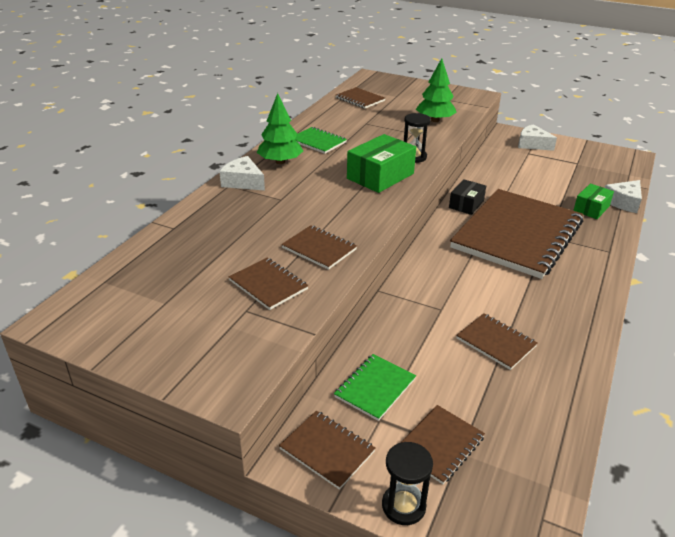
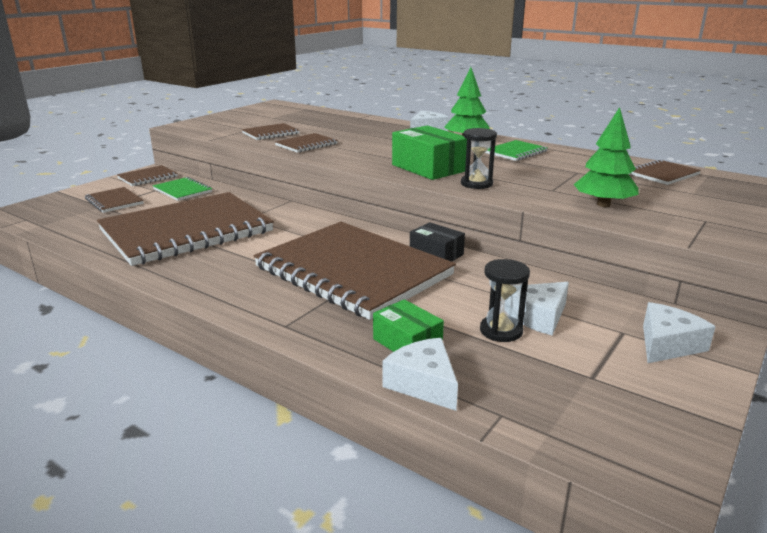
camera: 100 degrees right, 10 degrees down
(403, 506) = (87, 189): black hourglass -> black hourglass (501, 331)
(496, 342) = (186, 231): brown notebook -> brown notebook, size x2.39
(530, 172) = (538, 316): none -> white cheese

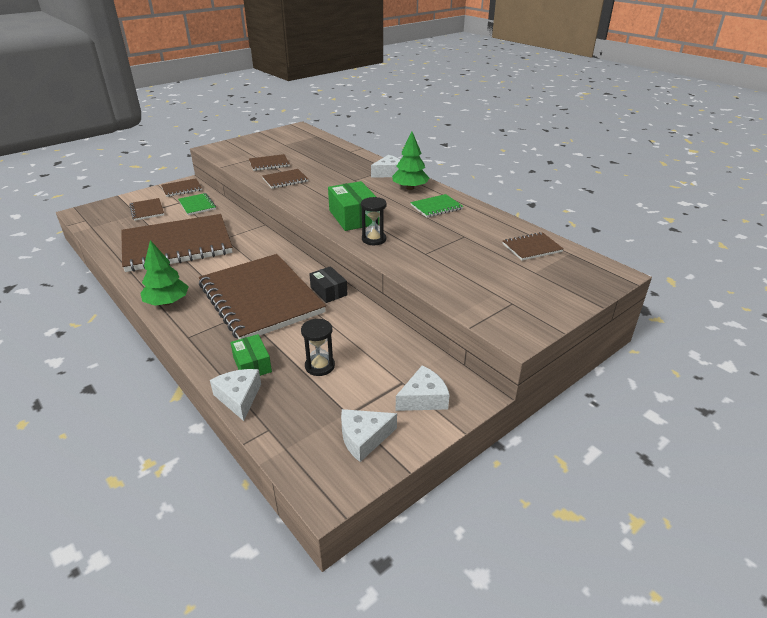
camera: 15 degrees right, 10 degrees up
(538, 316) = (354, 359): white cheese -> white cheese (364, 438)
(603, 204) = (449, 275): green tree -> green tree (167, 302)

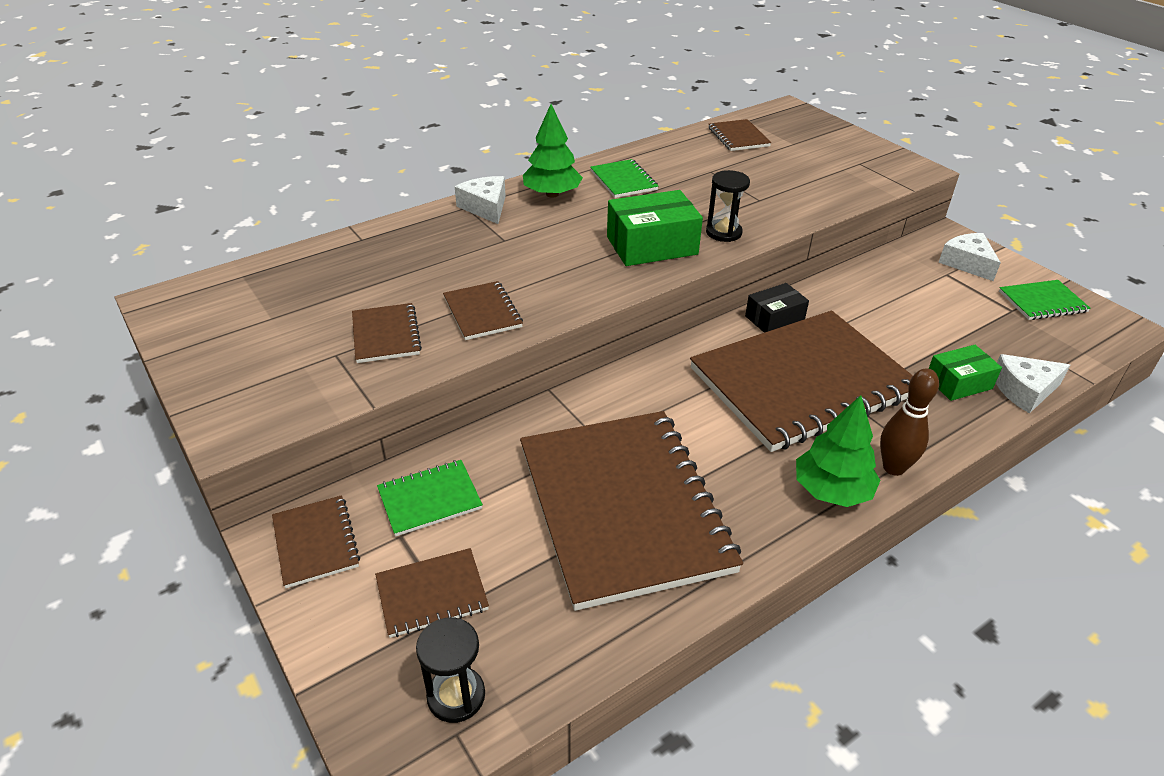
camera: 85 degrees left, 5 degrees up
(177, 325) = (893, 468): none -> brown bowling pin
(320, 366) = (941, 328): black hourglass -> black hourglass (456, 696)
(364, 438) = (1042, 302): white cheese -> green notebook

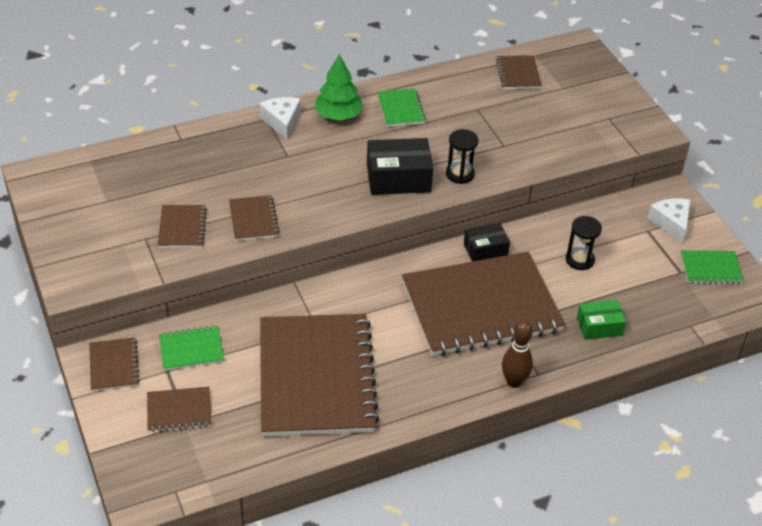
camera: 10 degrees right, 5 degrees up
(456, 696) = (180, 471): black hourglass -> black hourglass (579, 260)
(652, 245) = (398, 178): green box -> black box
(831, 490) = (462, 390): green tree -> none
(1024, 390) = (646, 341): white cheese -> none

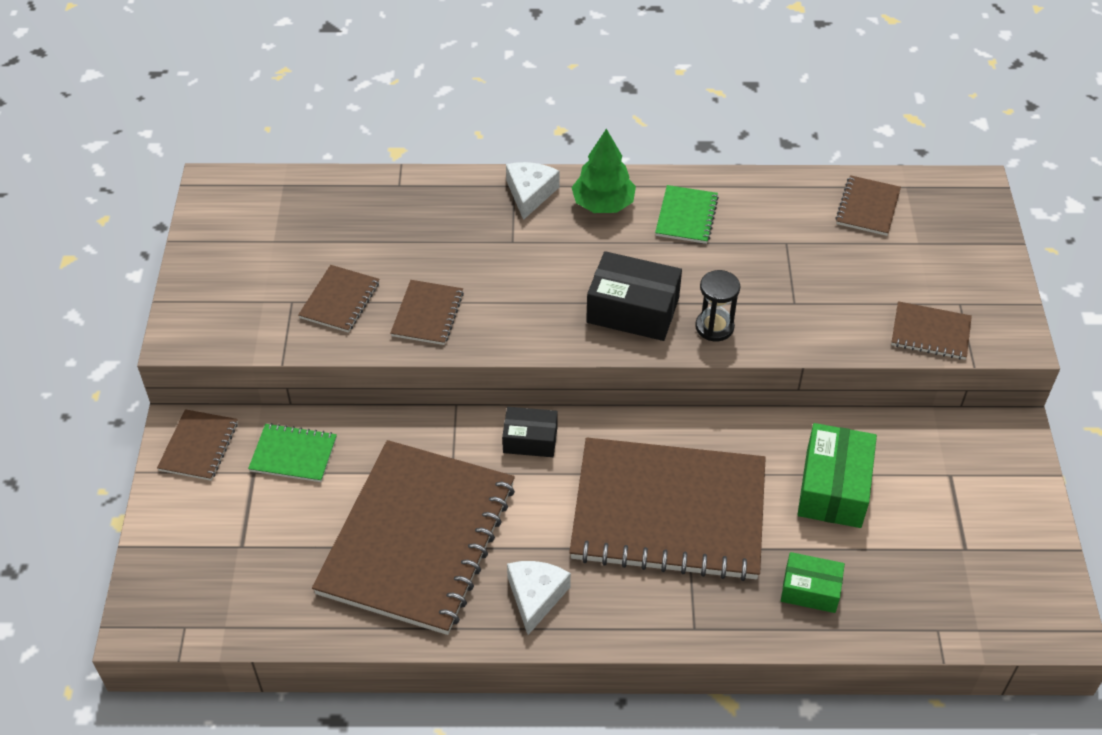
camera: 25 degrees right, 5 degrees up
(179, 411) = (240, 527): brown notebook -> brown notebook (930, 332)
(485, 250) = (715, 435): black box -> black box (530, 440)
(514, 382) = (657, 628): brown bowling pin -> none
(579, 260) = (833, 488): black hourglass -> green box
(671, 223) = (989, 474): white cheese -> white cheese (535, 597)
(711, 268) = (1011, 557): green notebook -> none

